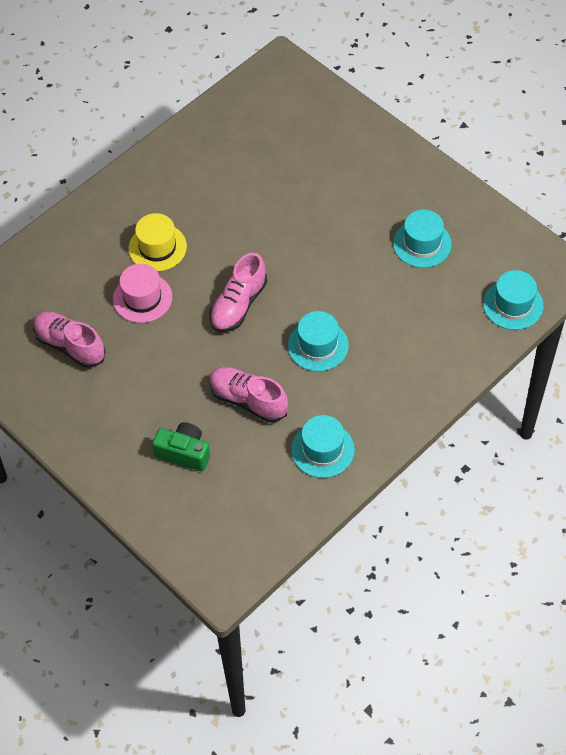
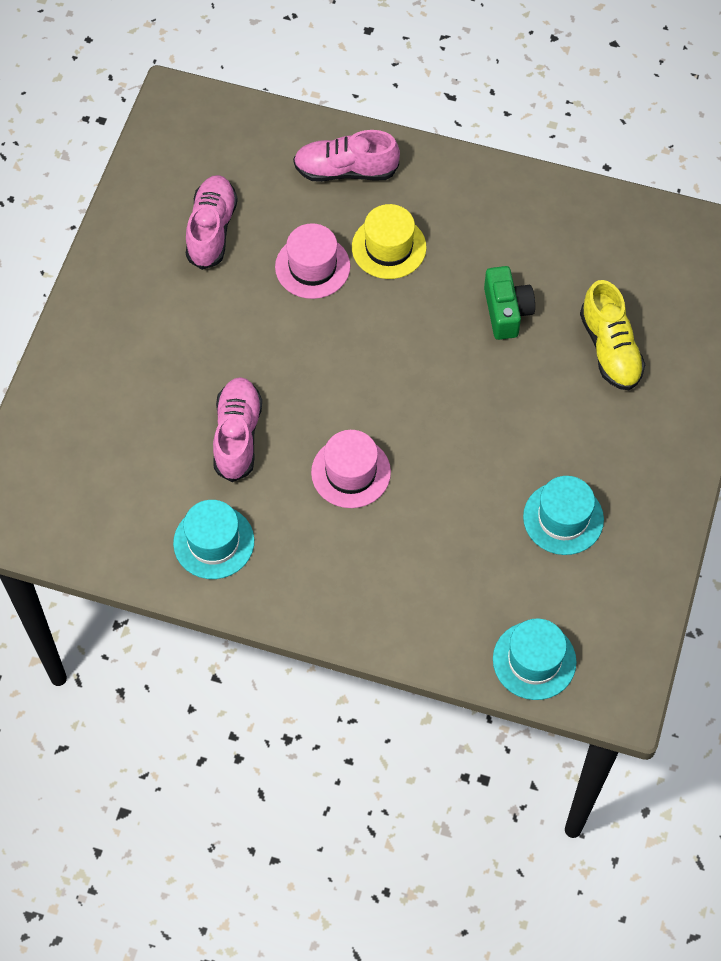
camera: 60 degrees right, 5 degrees up
(184, 453) = (136, 405): green camera -> green camera (506, 311)
(238, 305) = (359, 365): pink shoe -> pink shoe (345, 170)
(316, 163) = (610, 349): none -> yellow shoe
(318, 345) = (351, 472): turquoise hat -> pink hat

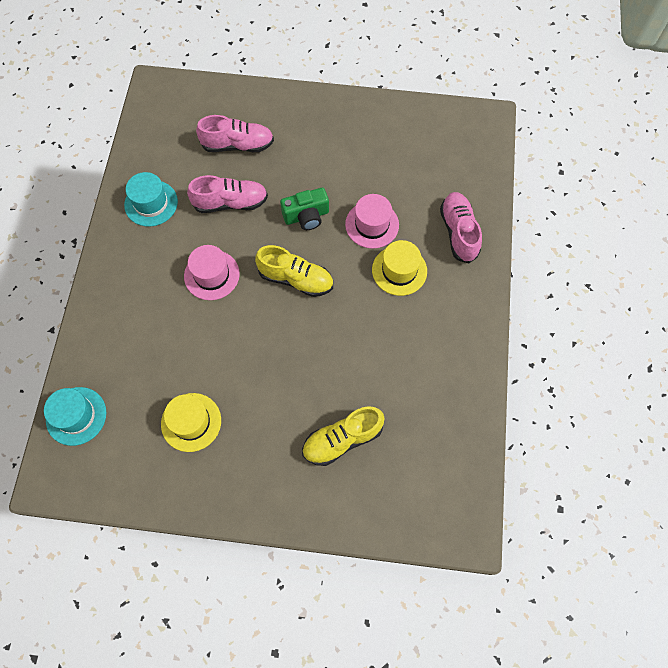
camera: 80 degrees right, 5 degrees up
(212, 230) = (388, 159): pink shoe -> pink shoe (238, 145)
(378, 369) = (296, 279): none -> yellow shoe
(506, 311) = (361, 359): green camera -> green camera (306, 216)
(563, 518) = (191, 422): turquoise hat -> yellow hat

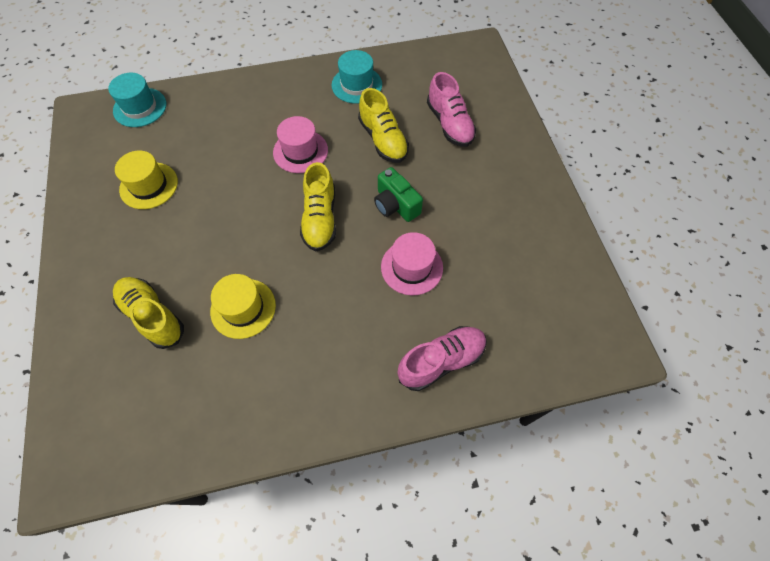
camera: 70 degrees right, 5 degrees down
(230, 203) = (383, 140): pink shoe -> yellow shoe
(399, 270) = (366, 311): yellow hat -> yellow hat (243, 308)

